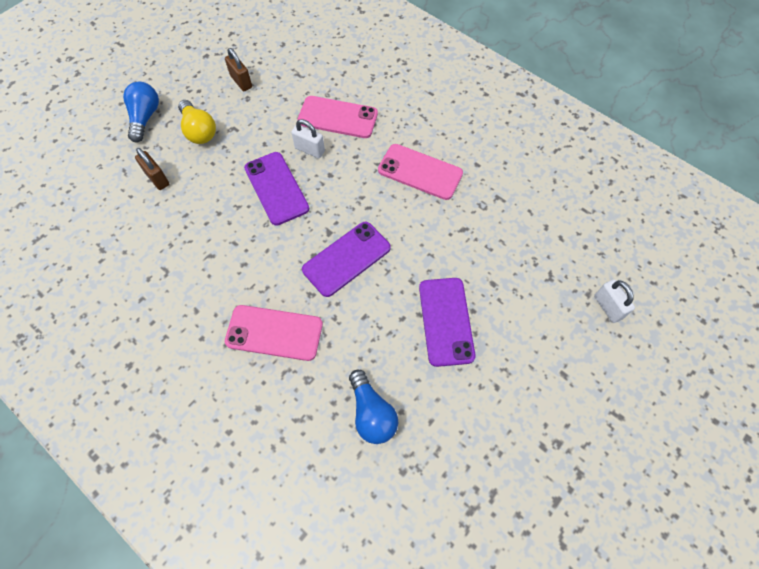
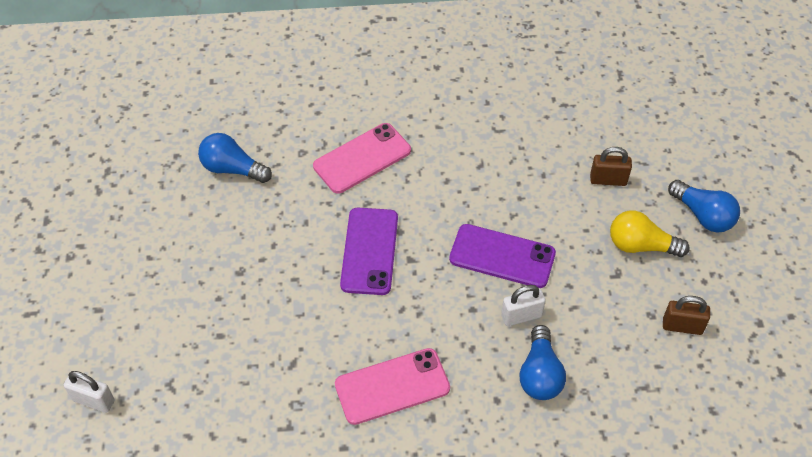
camera: 135 degrees right, 10 degrees down
(338, 117) = (540, 374): pink phone -> blue light bulb
(446, 321) = (234, 271): purple phone -> none

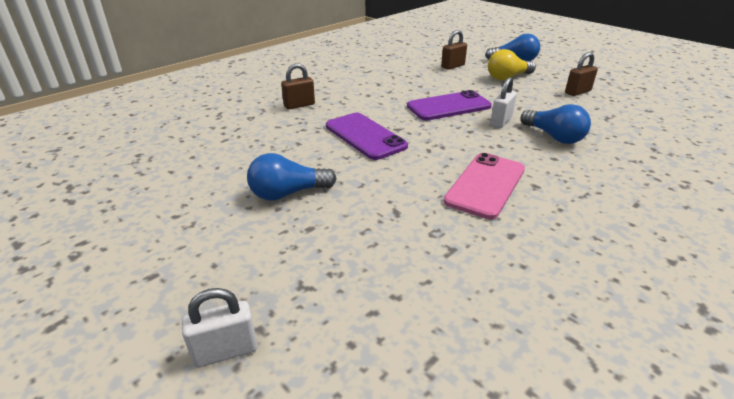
camera: 40 degrees left, 20 degrees down
(232, 169) = (201, 142): blue light bulb -> blue light bulb (288, 193)
(362, 158) = (299, 105): pink phone -> brown padlock

